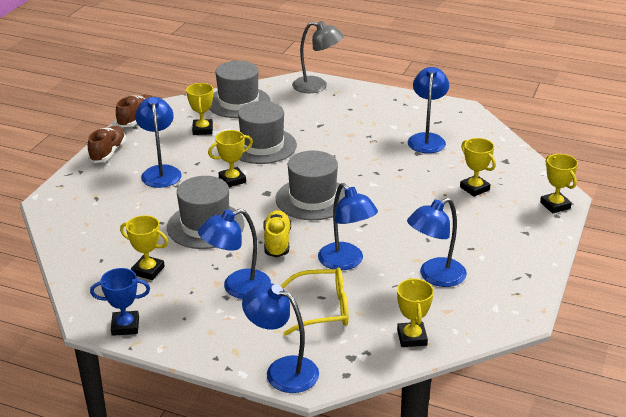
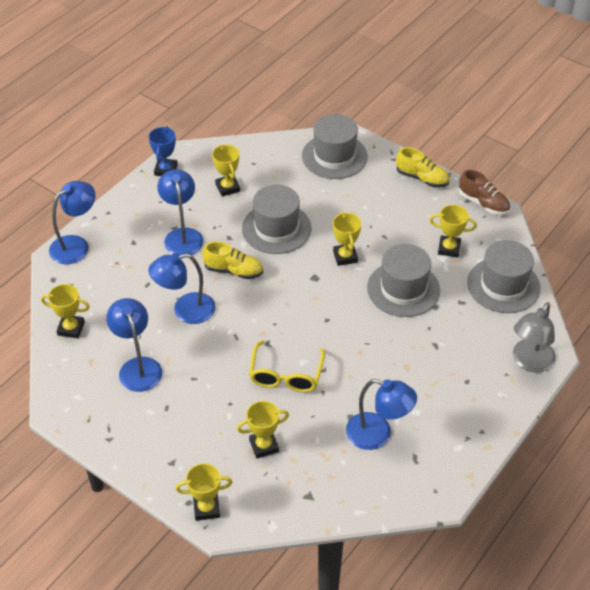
camera: 105 degrees right, 15 degrees up
(108, 152) = (422, 178): brown shoe -> yellow shoe
(148, 270) = (227, 188): yellow trophy -> yellow trophy turned 60 degrees counterclockwise
(160, 172) = (376, 209): blue lamp -> none
(312, 199) = (292, 308): grey hat -> grey hat (334, 156)
(323, 309) = (131, 282): yellow glasses -> yellow glasses (286, 375)

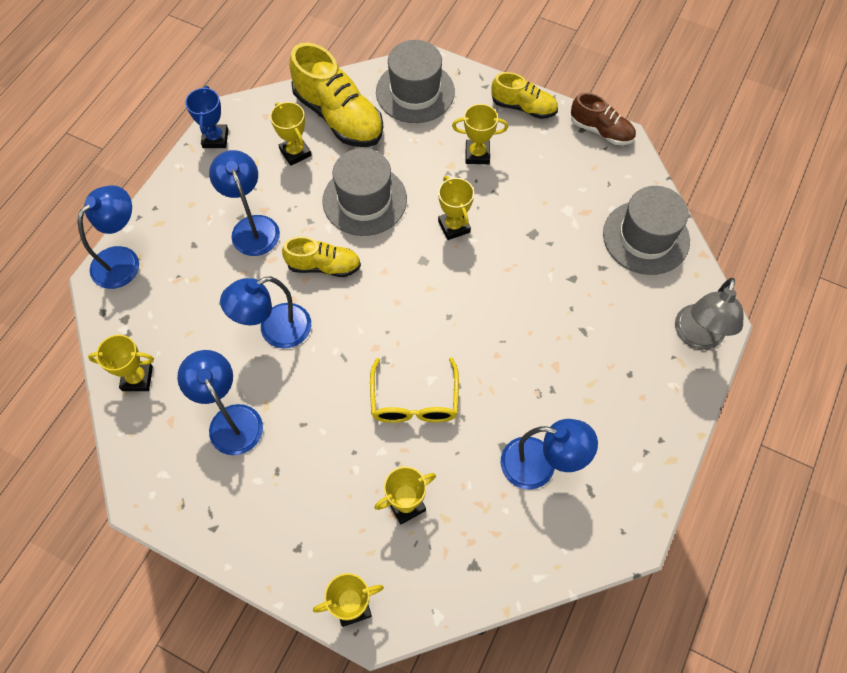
camera: 10 degrees left, 15 degrees up
(268, 166) = (339, 116): none -> yellow shoe
(403, 289) = (531, 260): grey hat -> none
(449, 248) = (573, 197): yellow trophy -> yellow trophy (477, 154)

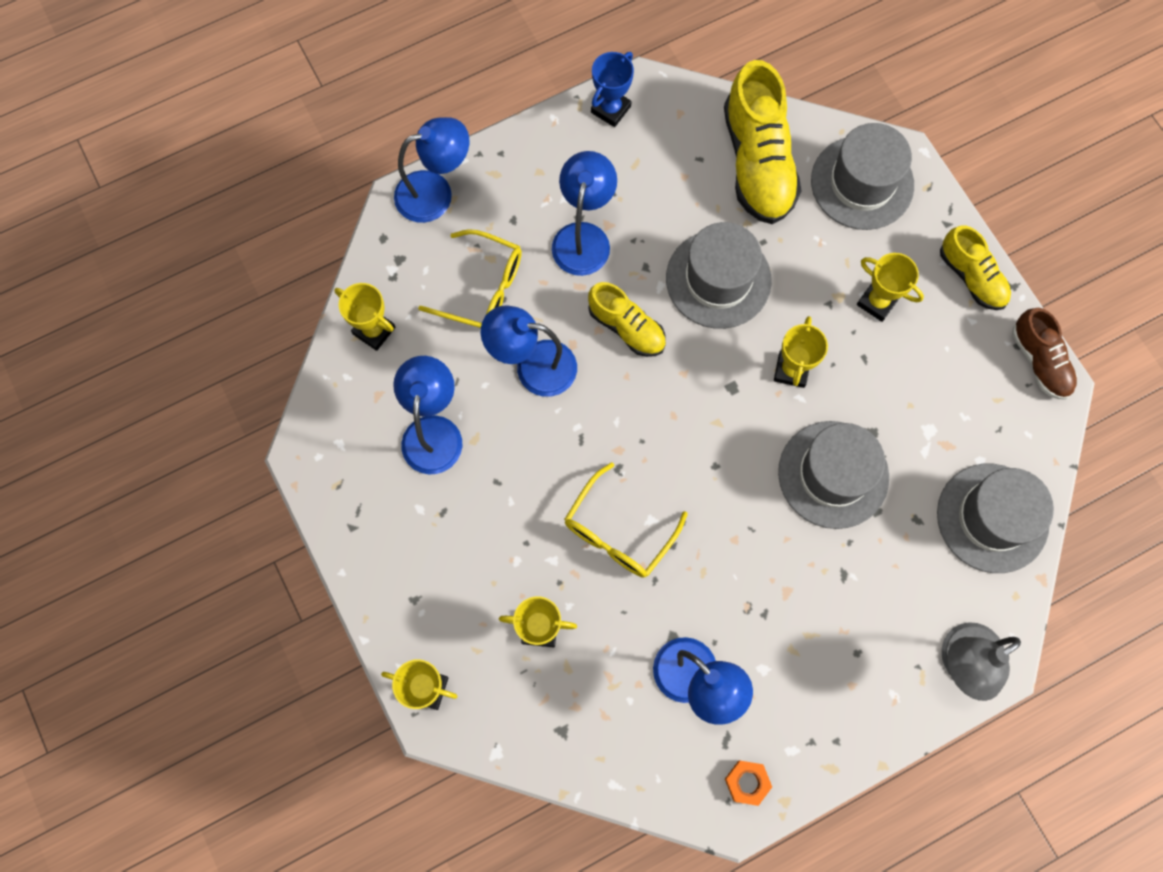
camera: 35 degrees right, 10 degrees up
(202, 301) = (483, 288): none -> yellow glasses
(295, 152) = (683, 177): yellow trophy -> none
(529, 273) = (833, 474): none -> grey hat
(625, 509) = (747, 782): none -> orange nut

